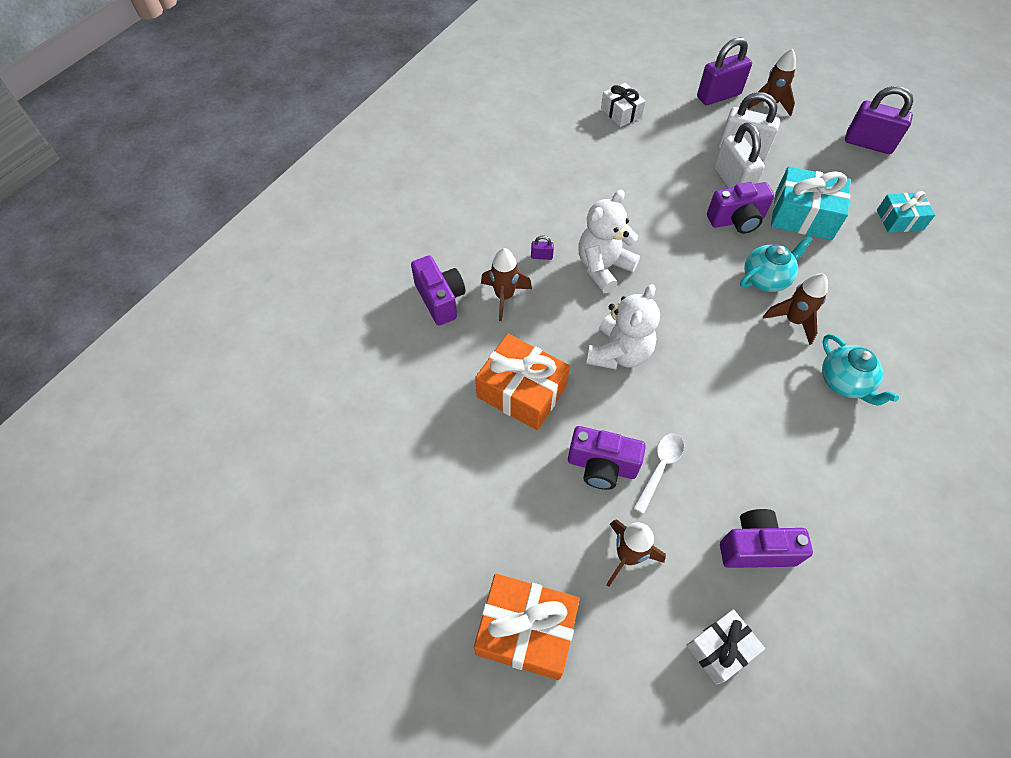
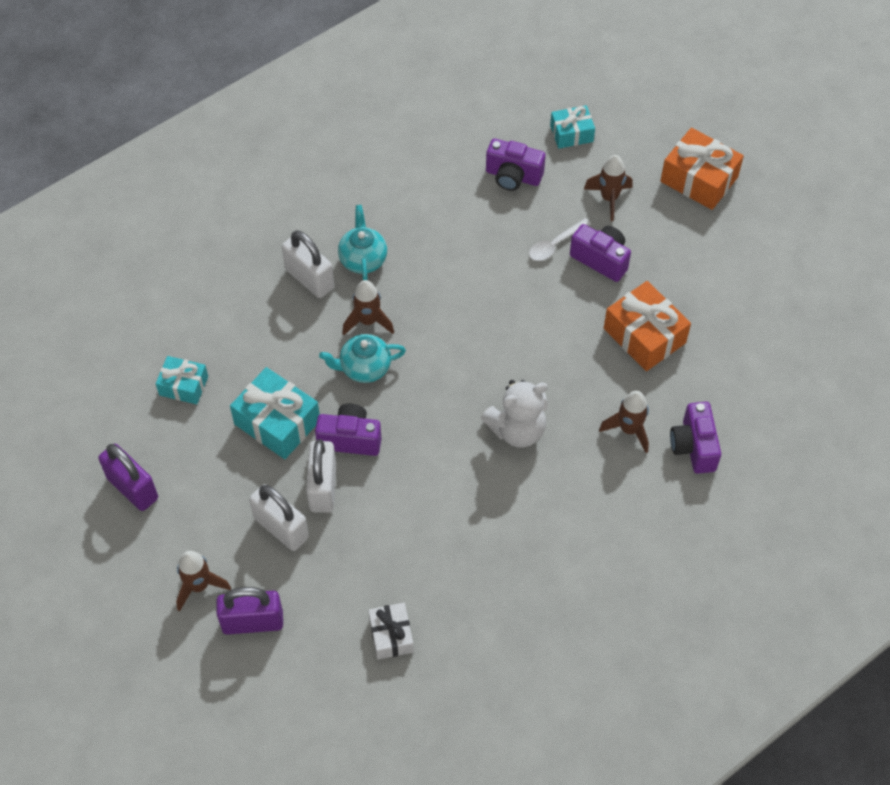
camera: 160 degrees left, 0 degrees up
(541, 256) = (574, 462): purple padlock -> none
(619, 353) = (543, 342): white teddy bear -> none
(720, 649) = (571, 133): white gift -> turquoise gift
(878, 344) = (309, 279): none -> white padlock

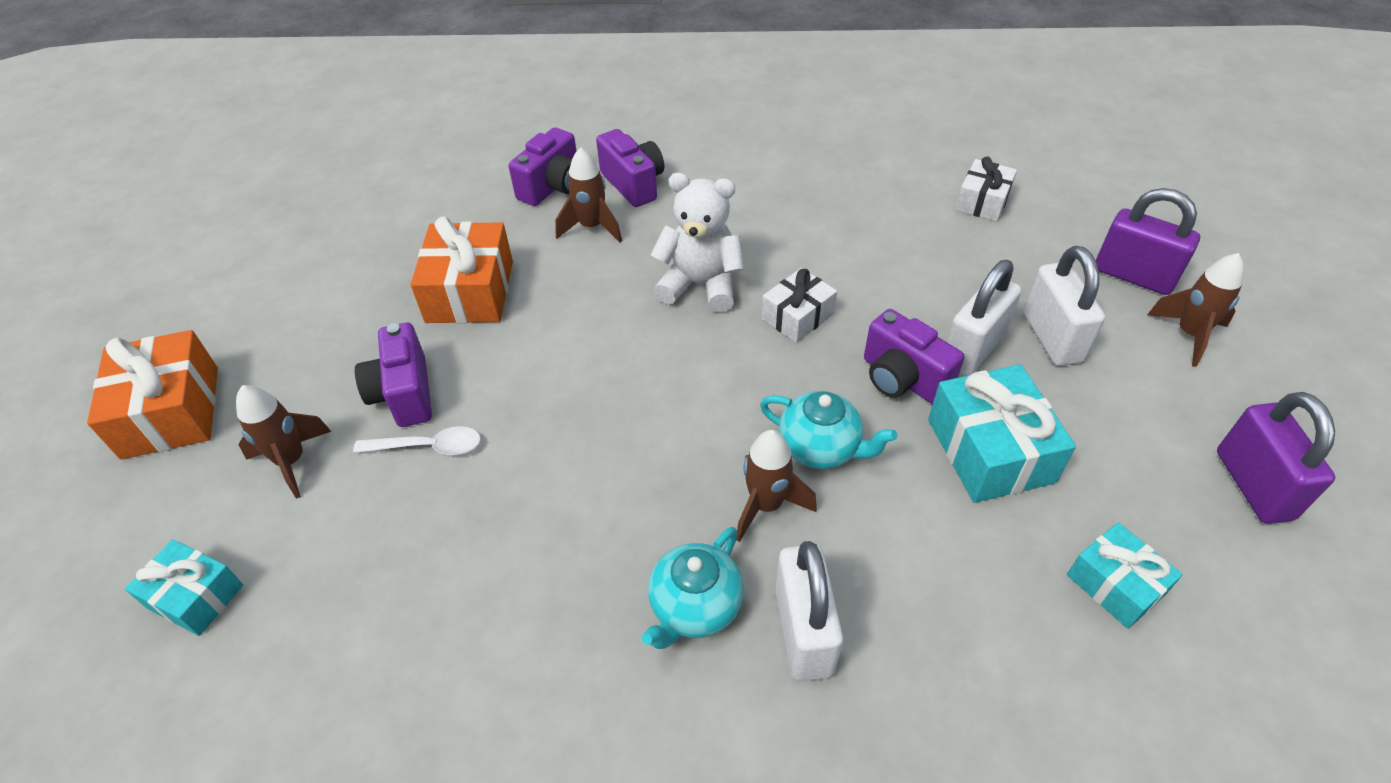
camera: 140 degrees left, 10 degrees down
(440, 444) = (797, 316): none -> white gift
(513, 176) = (354, 586): purple camera -> purple camera (633, 184)

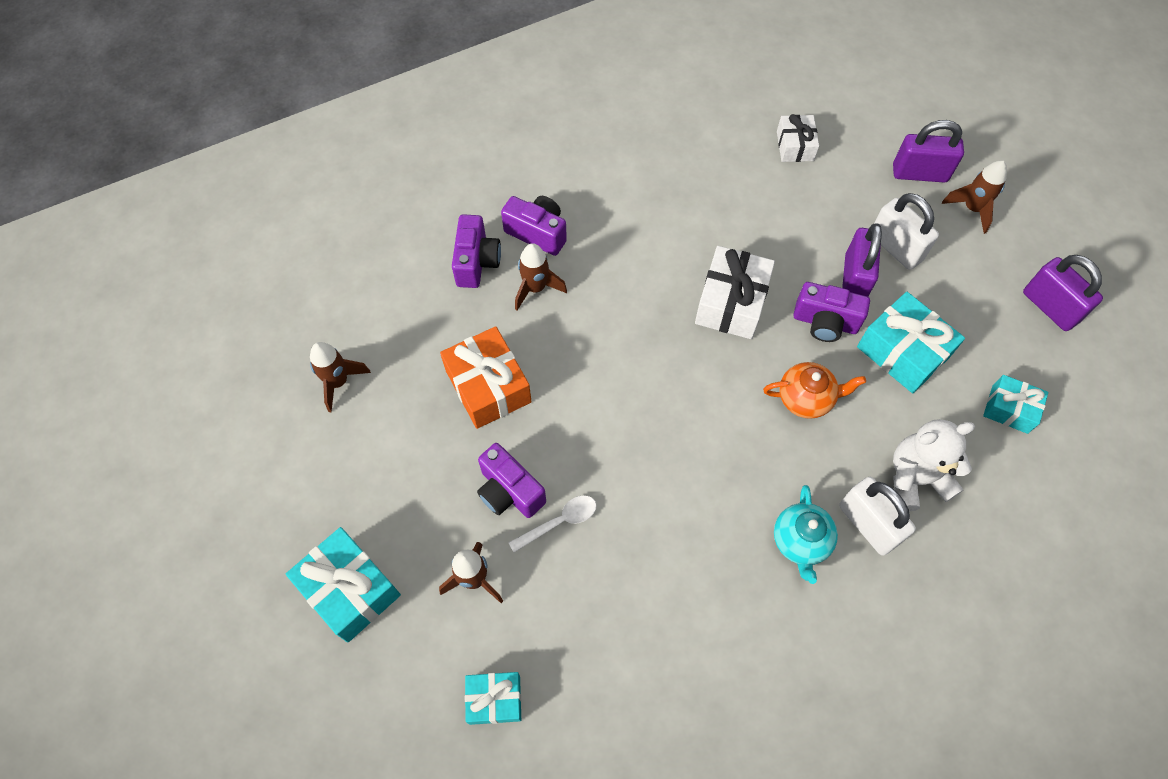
camera: 30 degrees left, 15 degrees up
(171, 412) = (350, 589): orange gift -> turquoise gift
(700, 285) = (650, 305): white teddy bear -> white teddy bear (915, 478)
(766, 505) = (799, 455): brown rocket -> brown rocket (338, 382)
(797, 316) = (731, 303): white gift -> white gift, size x1.63
(821, 448) = (806, 398): turquoise teapot -> orange teapot
(973, 349) = (854, 279): white padlock -> purple padlock

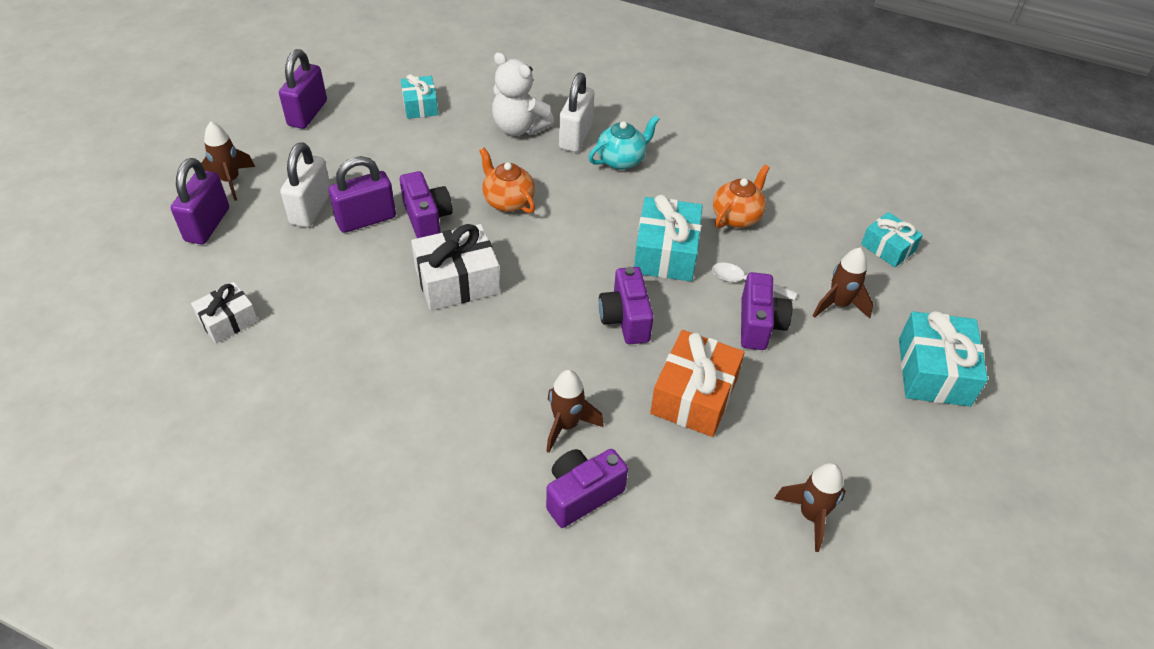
camera: 130 degrees left, 15 degrees down
(537, 233) = (502, 465): purple camera -> purple camera (625, 319)
(643, 587) = (737, 216): none -> orange teapot
(903, 352) = (417, 169): turquoise gift -> turquoise gift (665, 253)
(919, 173) = (207, 225): purple padlock -> purple padlock turned 45 degrees clockwise

